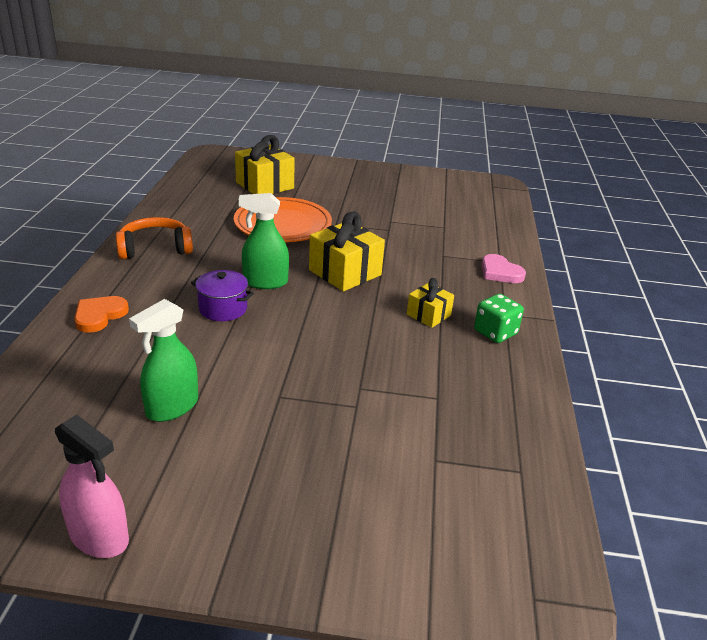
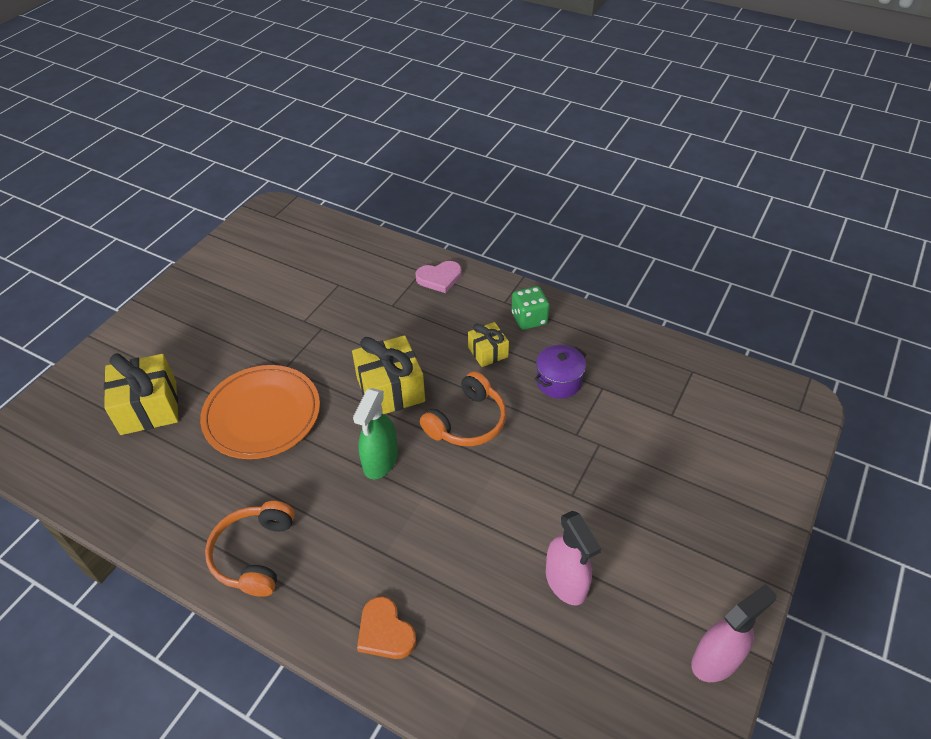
camera: 65 degrees left, 15 degrees up
(172, 407) = (566, 582): green spray bottle -> pink spray bottle
(223, 309) = (416, 509): purple pot -> purple pot (558, 381)
(334, 318) = (467, 422): none -> orange headphones

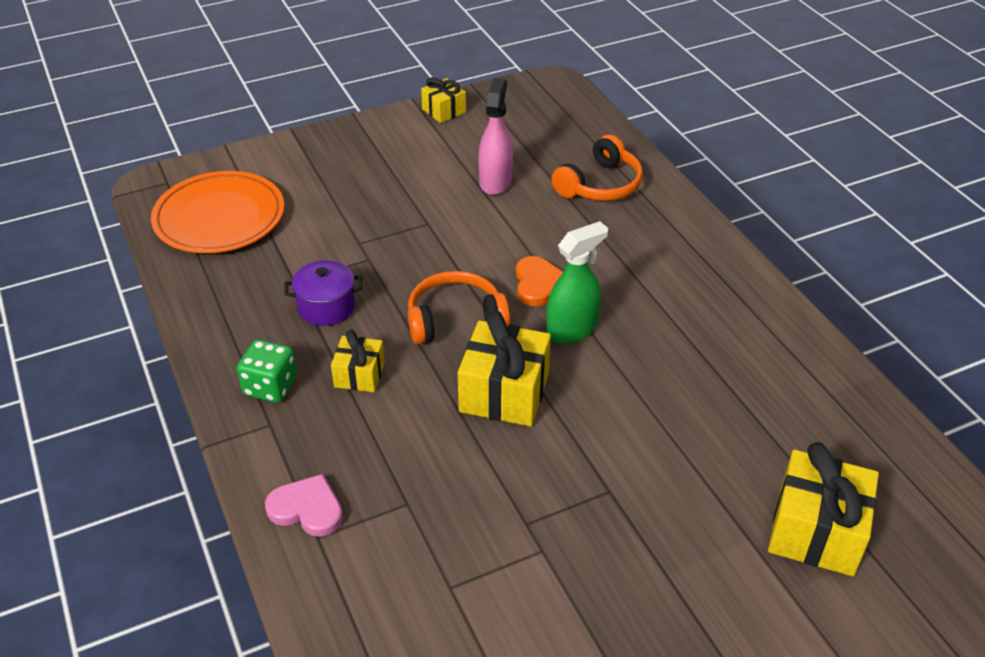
camera: 145 degrees left, 5 degrees down
(254, 554) = (743, 314): orange headphones -> orange headphones (600, 185)
(262, 415) = (671, 443): orange plate -> orange plate (219, 218)
(385, 632) = (658, 218): orange heart -> orange heart (538, 284)
(716, 660) = (444, 111): pink spray bottle -> yellow gift

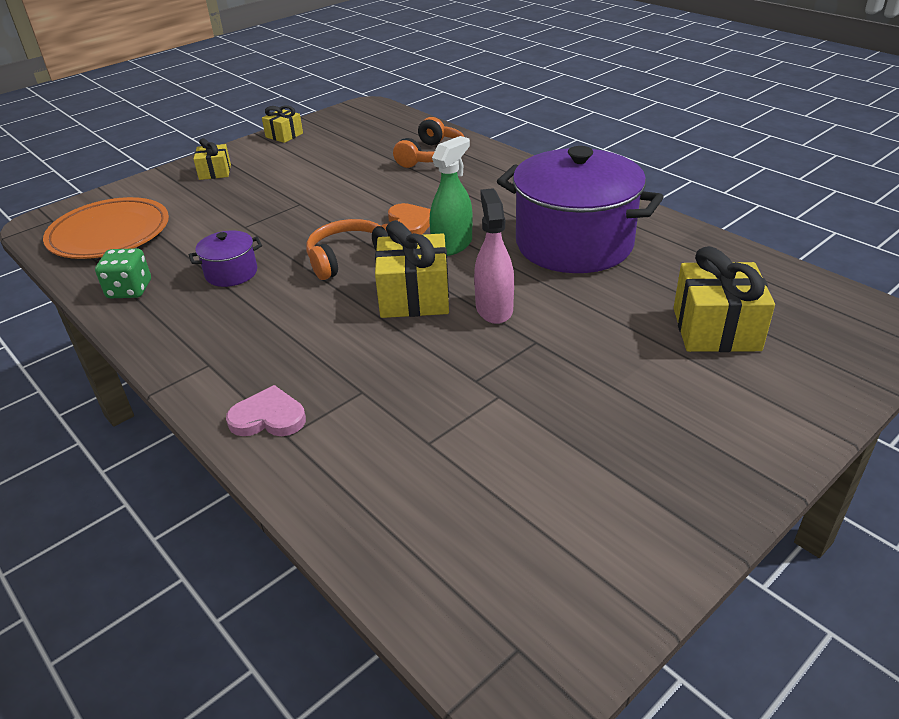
camera: 15 degrees left, 5 degrees down
(270, 386) = (199, 337): green dice -> green dice (130, 290)
(359, 375) = (280, 312): yellow gift -> yellow gift (215, 172)
(495, 181) = (346, 169): pink spray bottle -> pink spray bottle (494, 309)
(709, 364) = (574, 244): none -> purple pot

